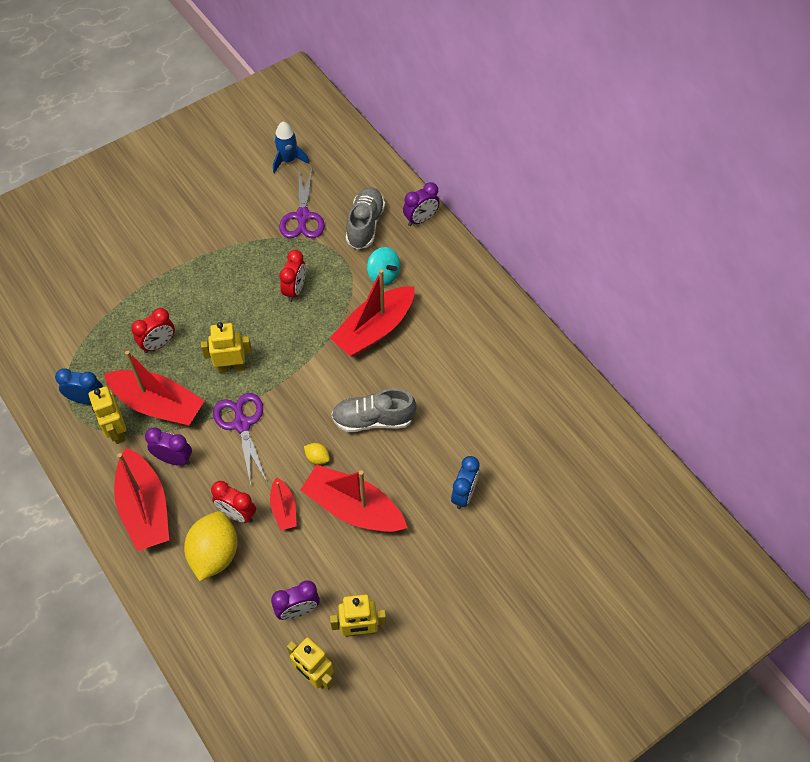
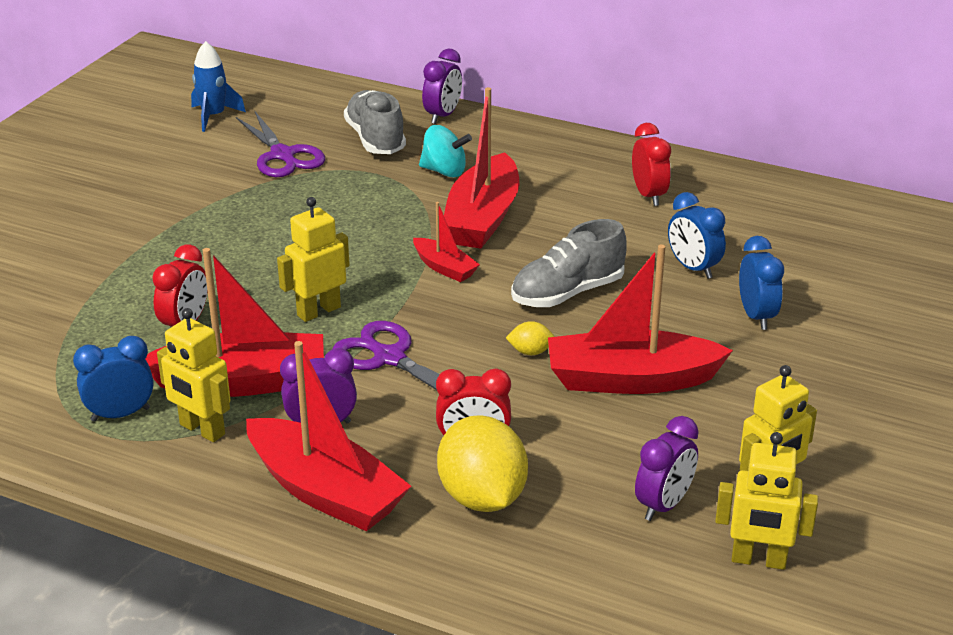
camera: 30 degrees left, 25 degrees down
(284, 509) = (535, 415): red boat -> red boat (444, 268)
(295, 290) = (338, 217): red clock -> red clock (649, 195)
(461, 434) = (693, 268): none -> blue clock

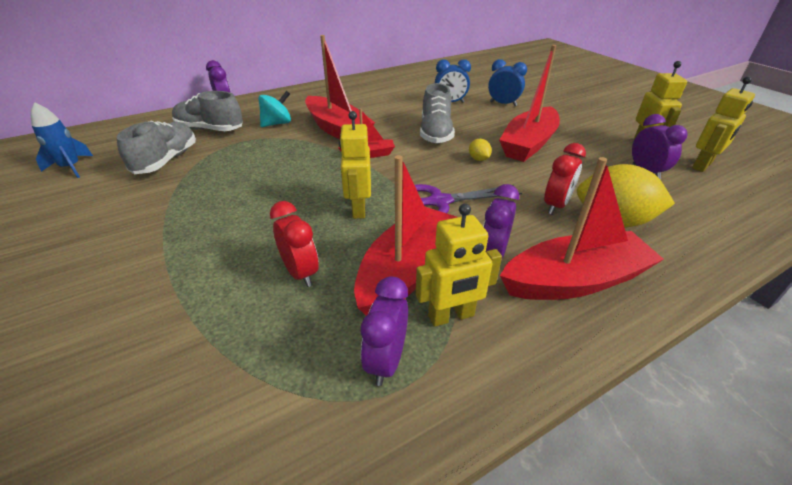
camera: 55 degrees left, 5 degrees up
(120, 414) = (386, 361): blue clock -> purple clock
(282, 155) = (167, 160): purple scissors -> grey shoe
(530, 352) = (478, 159): yellow lemon -> yellow lemon turned 60 degrees counterclockwise
(649, 195) = (379, 91): red clock -> none

